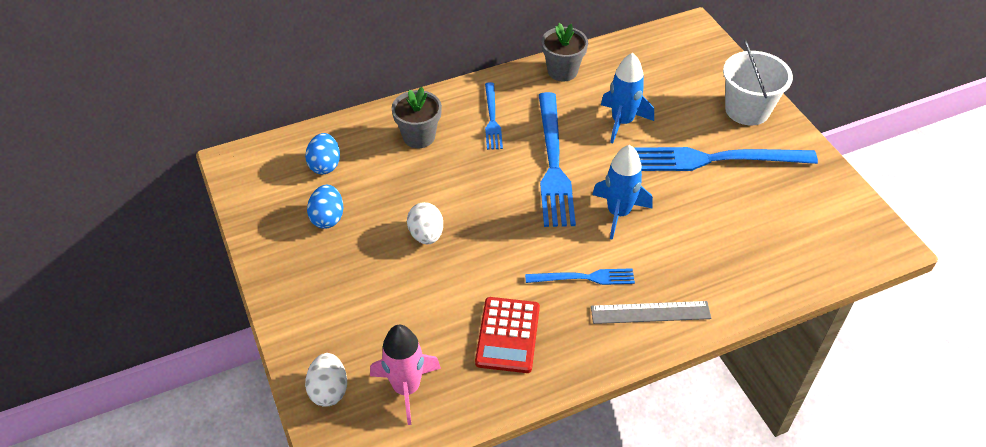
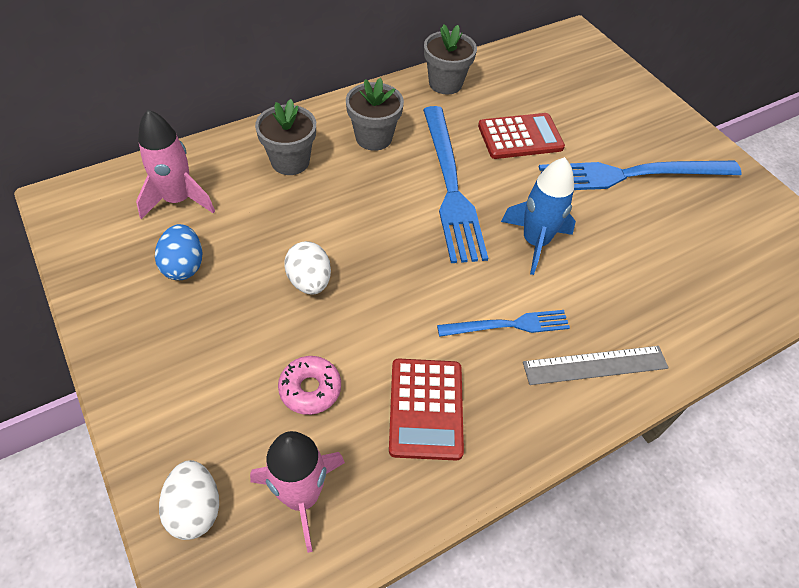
camera: 10 degrees left, 5 degrees up
(325, 165) = (178, 200): blue egg -> pink rocket
(419, 315) = (310, 389): none -> pink donut
(492, 118) = (373, 138): blue fork -> grey flower pot
(622, 122) = (520, 137): blue rocket -> red calculator
(747, 110) = (651, 119): white bucket -> none

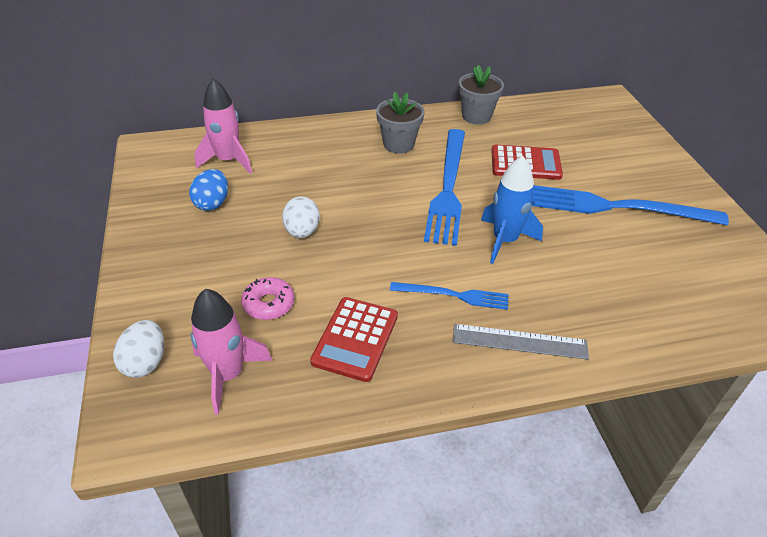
camera: 20 degrees right, 10 degrees down
(290, 161) = (324, 150): grey flower pot -> none

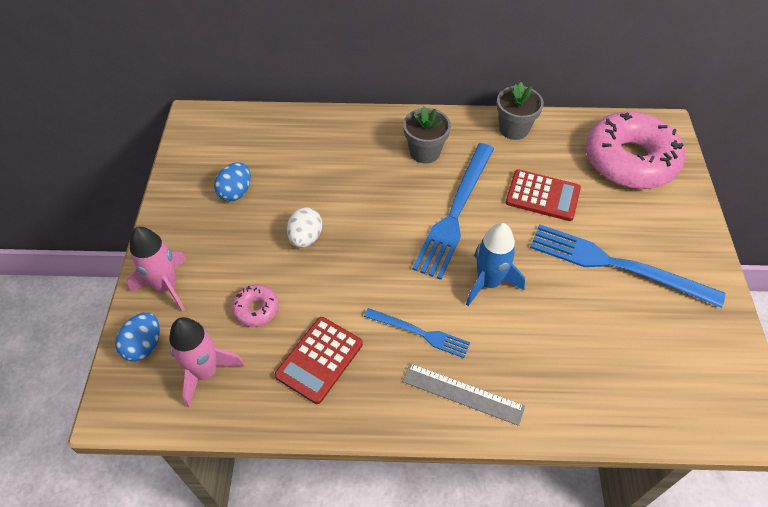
camera: 15 degrees right, 10 degrees up
(145, 362) = (144, 345): white egg -> blue egg
(228, 160) = (261, 145): pink rocket -> pink rocket (166, 286)
(591, 126) = (629, 160): none -> pink donut

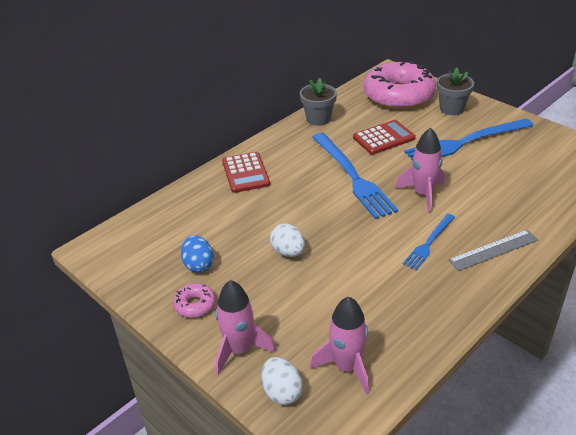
camera: 45 degrees left, 15 degrees down
(144, 345) = (282, 392): blue egg -> white egg
(256, 309) = (321, 310): pink donut -> pink donut (195, 305)
(319, 360) = (400, 300): red calculator -> red calculator (245, 173)
(420, 333) = (429, 243): blue fork -> blue fork turned 150 degrees clockwise
(425, 152) = (287, 161): grey flower pot -> grey flower pot (451, 108)
(488, 282) = (423, 194): blue rocket -> pink rocket

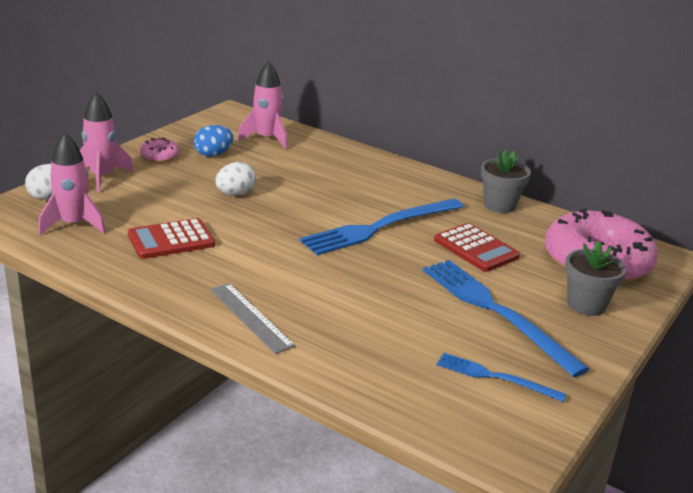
camera: 75 degrees right, 10 degrees down
(245, 173) = (366, 168): red calculator -> red calculator (171, 240)
(423, 194) = (357, 273): pink rocket -> pink rocket (266, 139)
(429, 243) = (259, 273): blue fork -> blue fork (495, 377)

